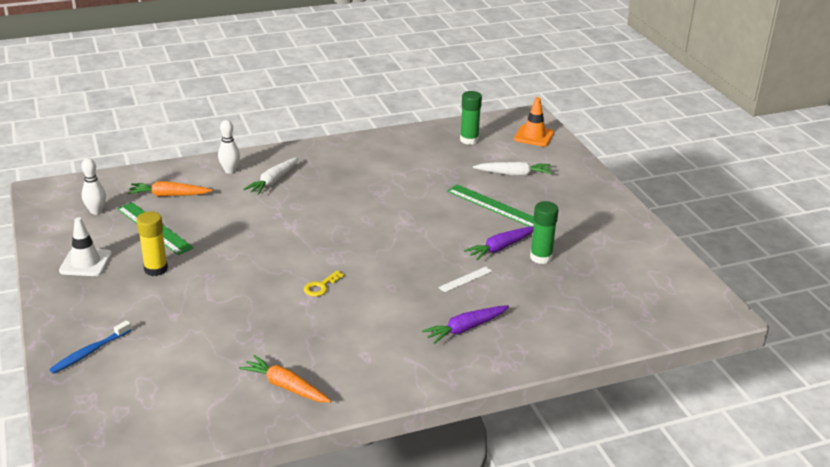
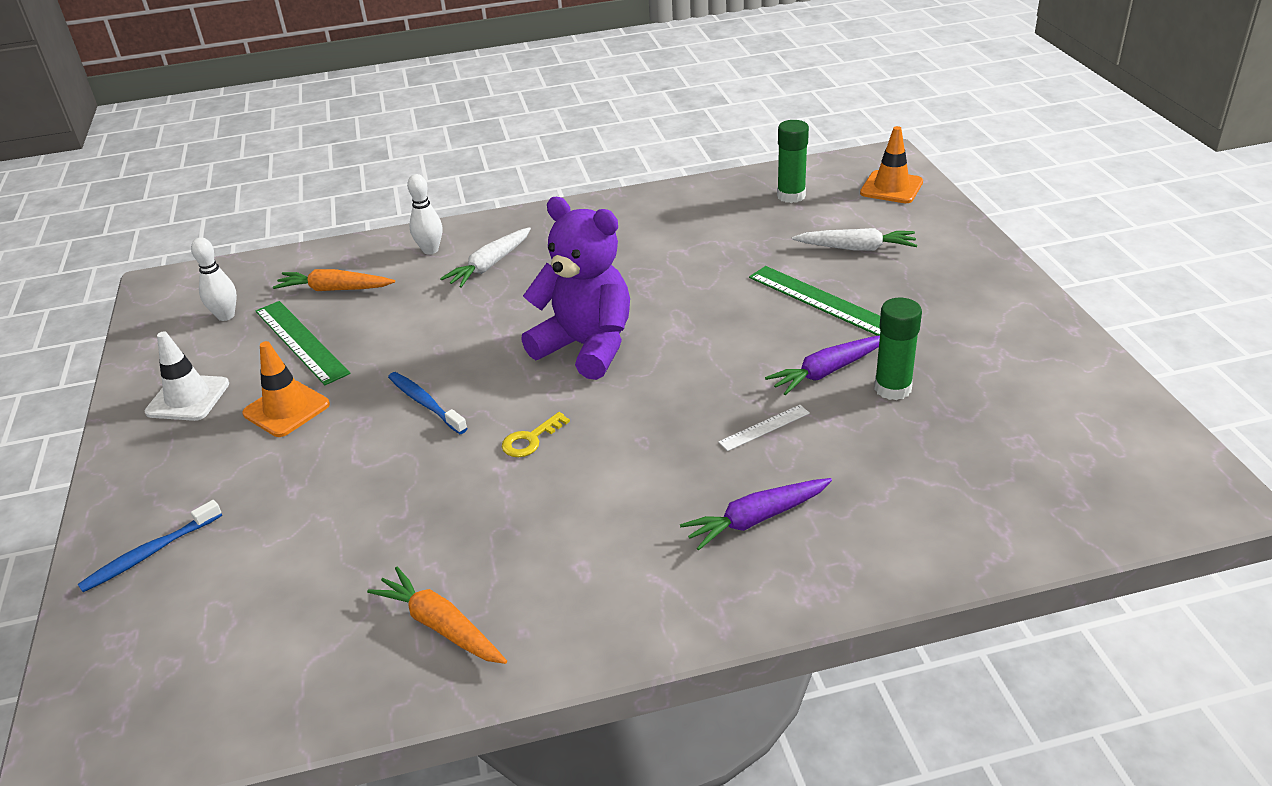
camera: 10 degrees right, 5 degrees up
(156, 269) = (286, 409): yellow glue stick -> orange traffic cone
(248, 266) = (425, 403): none -> blue toothbrush
(347, 232) = (586, 347): none -> purple teddy bear

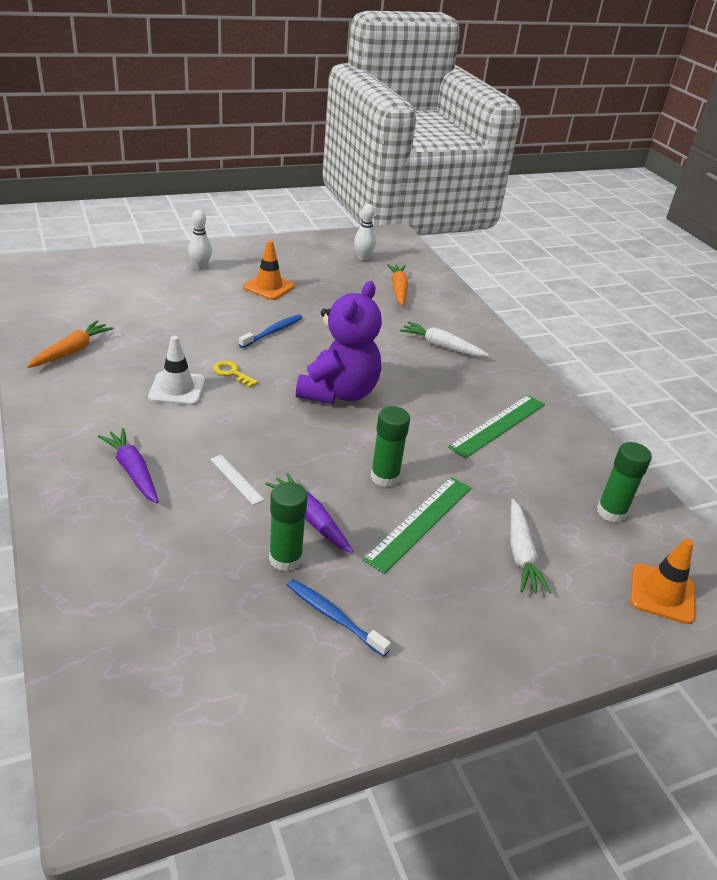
camera: 75 degrees right, 0 degrees up
(150, 553) = (151, 264): blue toothbrush -> blue toothbrush (334, 617)
(188, 398) = (280, 257): white traffic cone -> white traffic cone (177, 389)
(301, 341) = (338, 284): green ruler -> green ruler (498, 425)
(430, 250) = (456, 320): white bowling pin -> white bowling pin (200, 267)
(751, 319) = (385, 477): none -> green glue stick

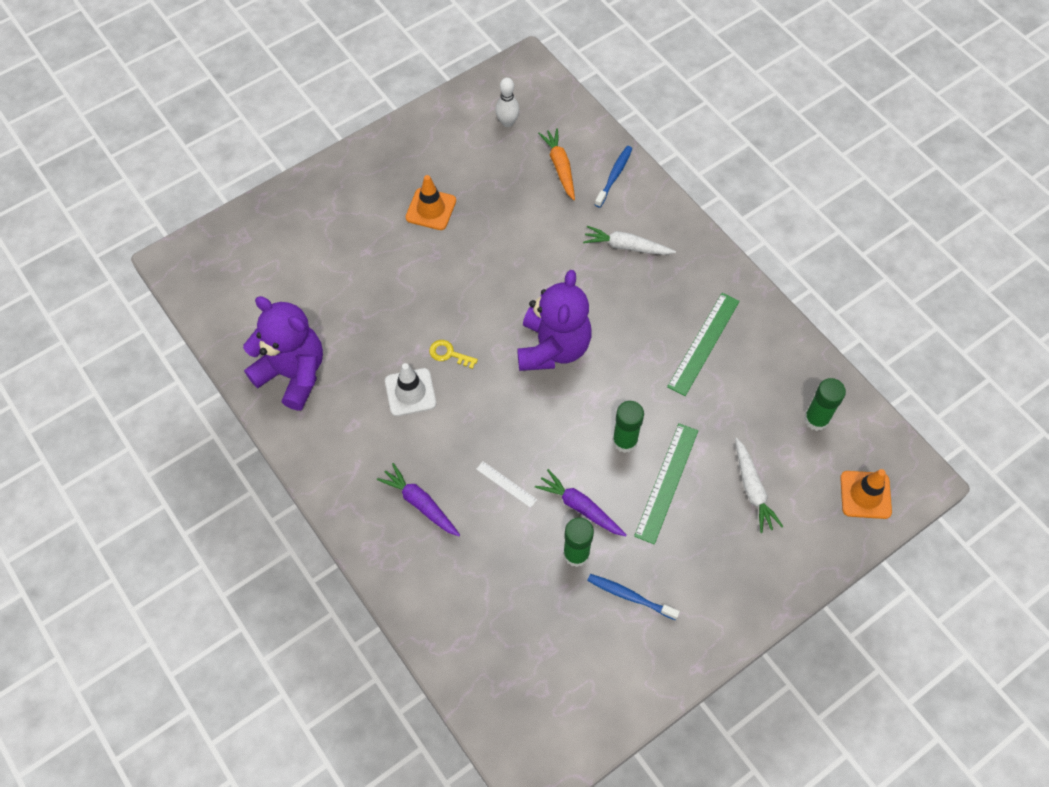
camera: 10 degrees left, 25 degrees up
(72, 351) = (293, 374): orange carrot -> purple teddy bear
(200, 267) = (349, 199): white bowling pin -> none
(272, 332) = (462, 280): blue toothbrush -> blue toothbrush (614, 176)

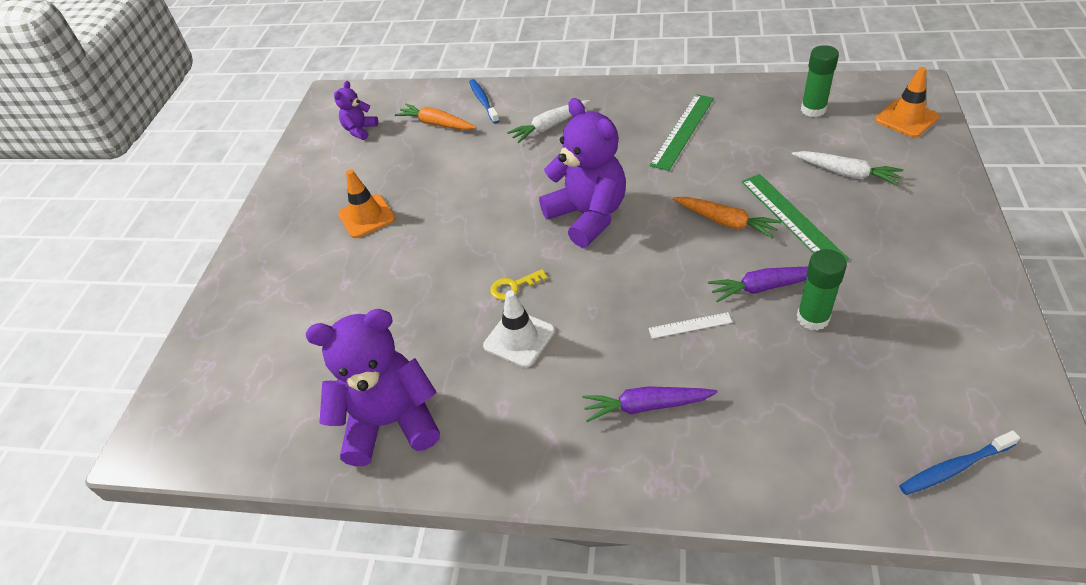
camera: 40 degrees left, 15 degrees down
(507, 122) = (360, 130): white bowling pin -> purple teddy bear
(625, 441) = (725, 222): green glue stick -> orange carrot
(630, 596) = (891, 305): blue toothbrush -> blue toothbrush (954, 468)
(704, 343) = (683, 131): green ruler -> green ruler turned 45 degrees clockwise

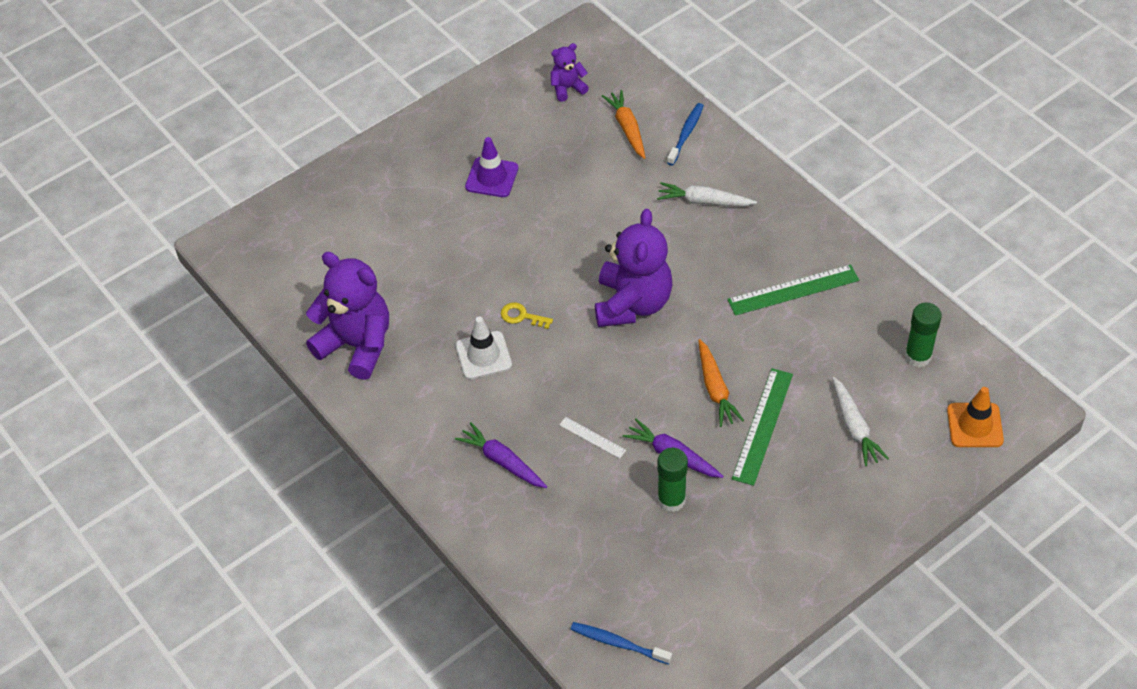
camera: 40 degrees right, 5 degrees up
(366, 216) = (492, 177): orange traffic cone -> purple traffic cone

